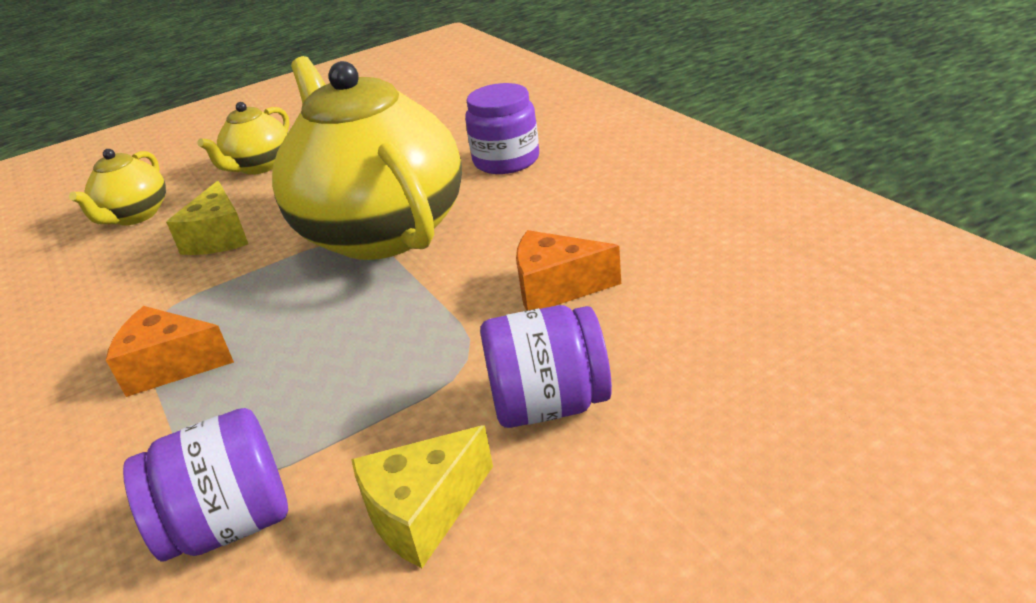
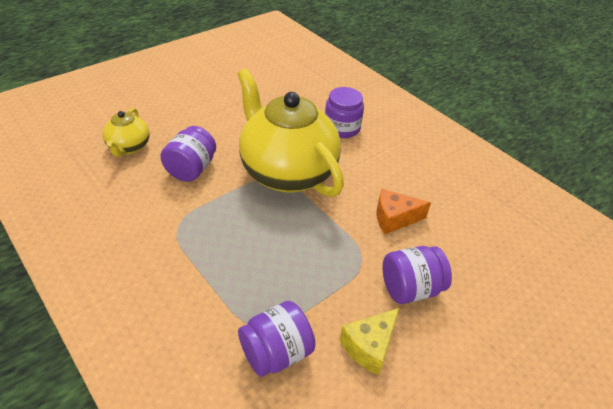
camera: 15 degrees left, 10 degrees up
(170, 366) = (202, 257): orange cheese -> none
(219, 237) = (191, 169): yellow cheese -> purple jar
(259, 166) = (194, 116): yellow teapot -> none

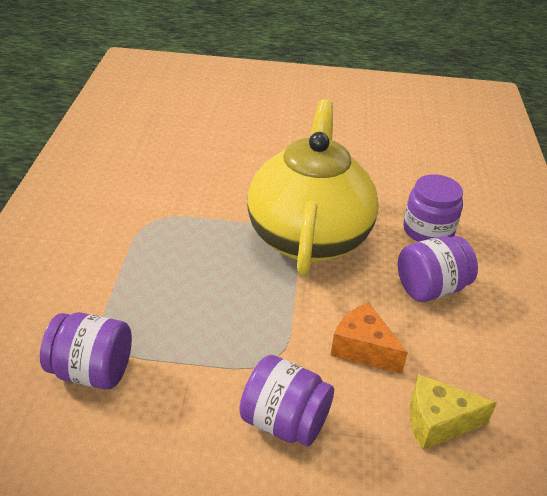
camera: 45 degrees right, 5 degrees down
(129, 147) = (198, 138): yellow teapot -> none
(191, 169) = (225, 183): purple jar -> purple jar (430, 288)
(369, 346) = (171, 434): yellow cheese -> yellow cheese (437, 422)

